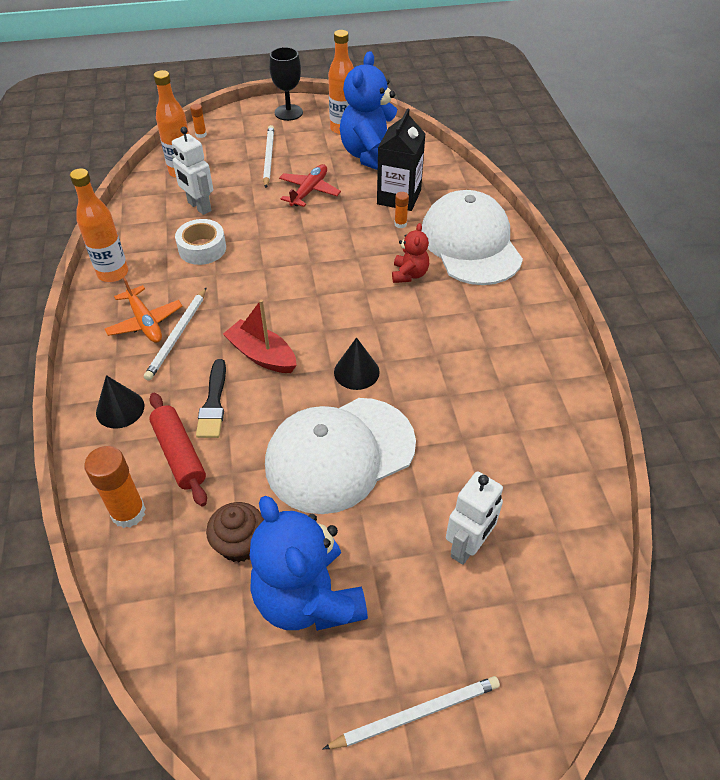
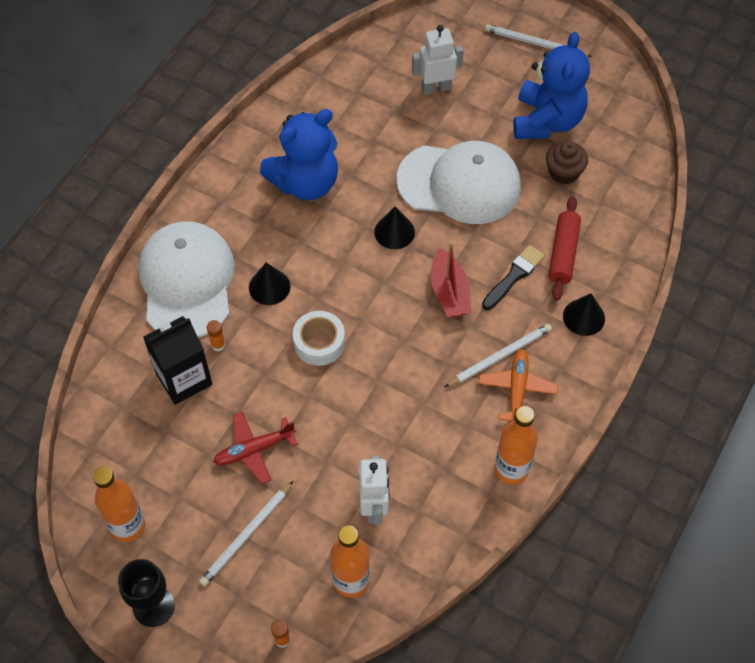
camera: 140 degrees left, 10 degrees up
(128, 513) = (620, 235): orange glue stick -> none
(202, 248) = (412, 443): white tape -> white tape (319, 342)
(372, 156) = (146, 456): blue teddy bear -> blue teddy bear (305, 182)
(409, 274) = (269, 287): red teddy bear -> black cone
(470, 243) = (187, 282): white cap -> white cap turned 150 degrees clockwise

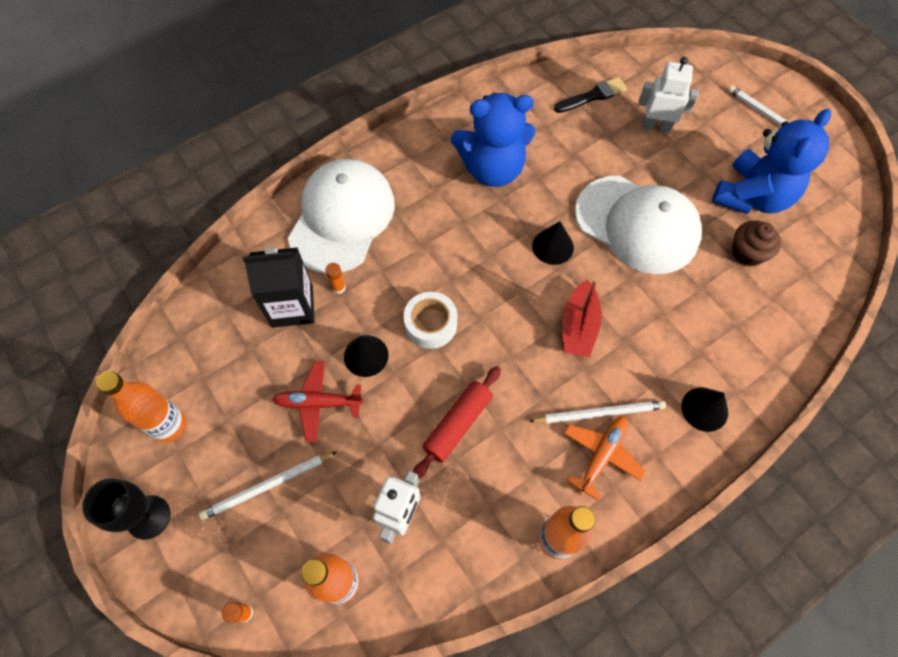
camera: 25 degrees right, 5 degrees up
(269, 287) = (412, 252): black cone -> black cone (366, 355)
(514, 276) = (650, 337): black brush -> black brush (592, 96)
(563, 253) = (711, 334): red rolling pin -> red rolling pin (457, 424)

